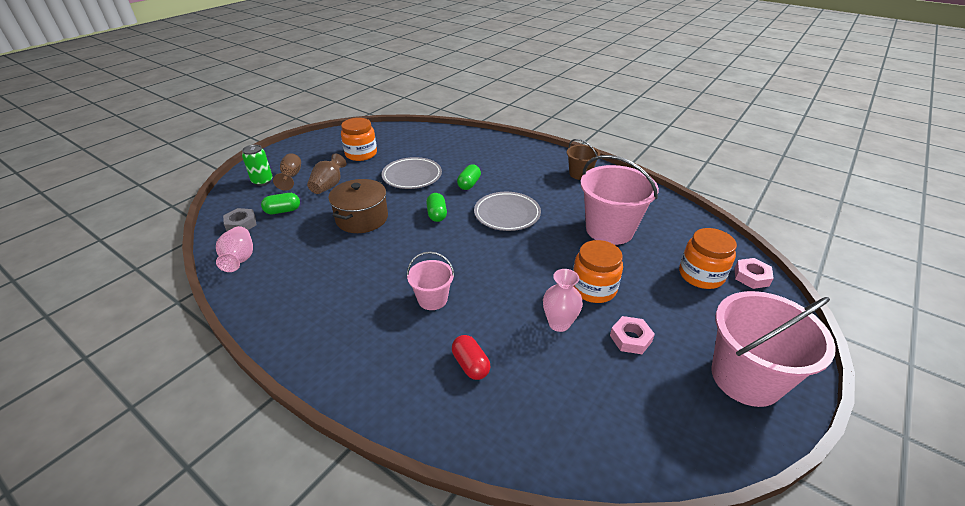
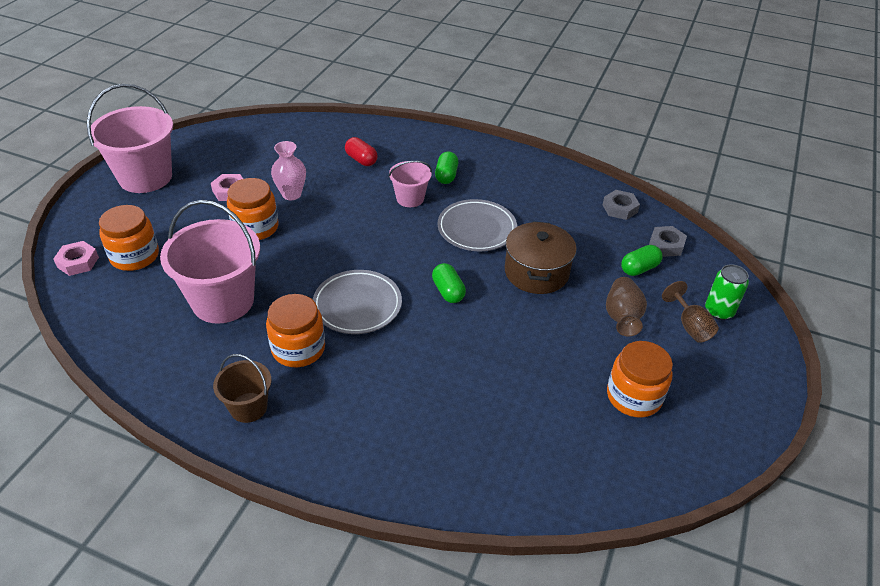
camera: 165 degrees right, 5 degrees up
(240, 259) = (620, 208): pink vase -> grey nut
(412, 176) = (518, 356): grey plate -> grey plate (476, 229)
(469, 184) = (425, 353): green capsule -> green capsule (446, 176)
(551, 196) = (298, 348): none -> orange jar

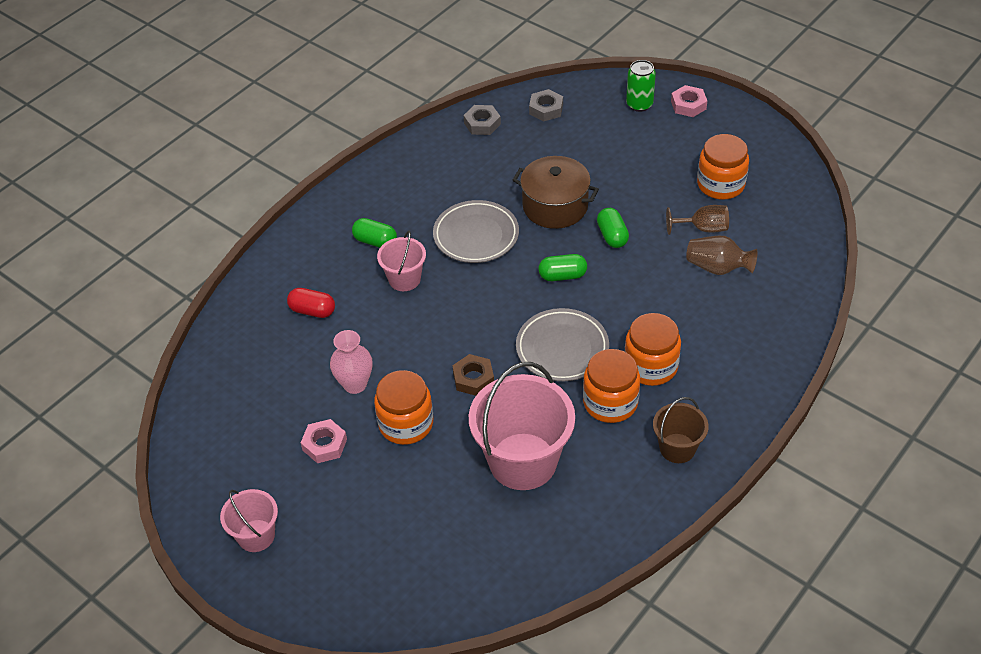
camera: 70 degrees left, 5 degrees up
(78, 262) = (410, 606): pink nut -> pink nut (688, 105)
(135, 256) = (418, 545): orange jar -> orange jar (650, 366)
(145, 177) = (256, 535): pink bucket -> pink bucket, size x0.53
(310, 256) = (473, 378): none -> brown nut
(361, 160) = (312, 311): red capsule -> red capsule turned 45 degrees clockwise
(622, 317) = (630, 165): brown vase -> brown vase (717, 268)
(639, 268) = (572, 136): green capsule -> green capsule (612, 236)
(690, 326) = (652, 127): brown goblet -> brown goblet (703, 228)

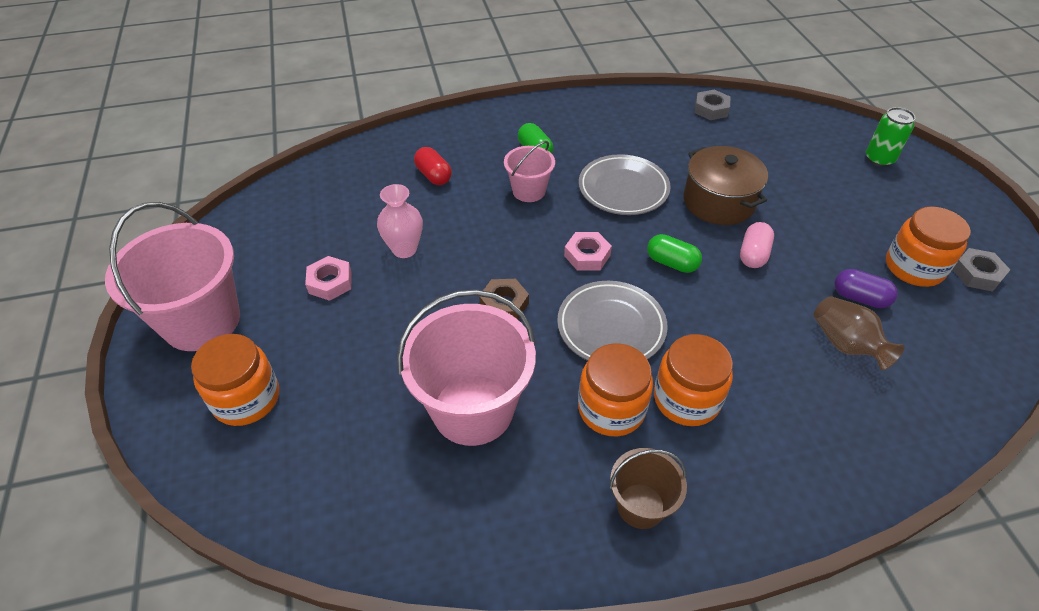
camera: 35 degrees right, 0 degrees up
(256, 535) = (202, 321): pink bucket -> pink bucket, size x1.89
(406, 424) = (409, 307): orange jar -> orange jar (246, 398)
(546, 109) = (780, 123): grey nut -> grey nut (977, 274)
(612, 236) = (753, 254): green capsule -> pink capsule
(688, 105) = (933, 182): pink nut -> pink nut (587, 255)
(703, 228) = (859, 298): brown goblet -> purple capsule

